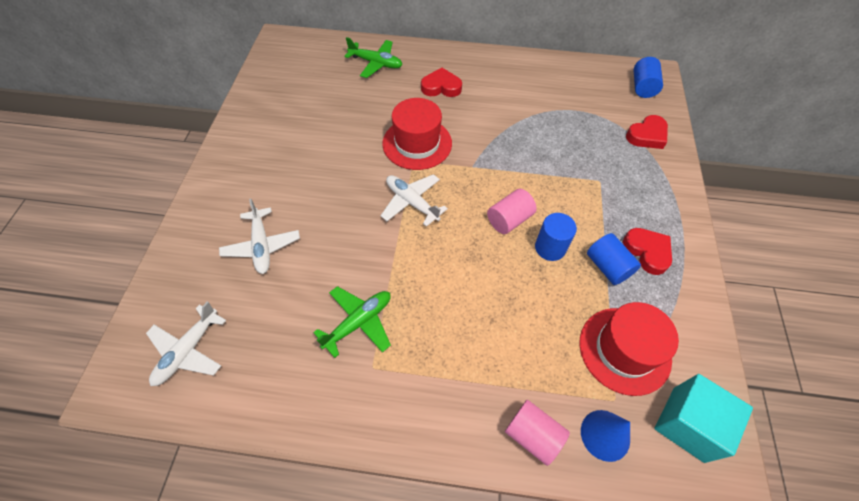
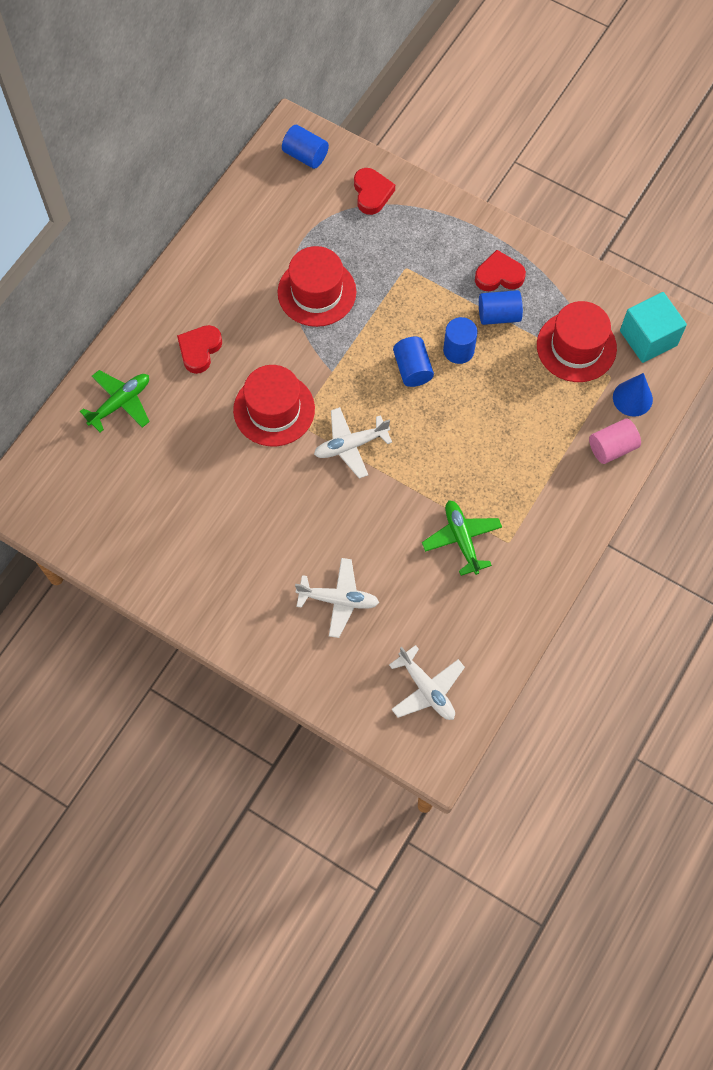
camera: 65 degrees left, 10 degrees up
(509, 220) = (412, 369): pink cylinder -> blue cylinder
(534, 133) = (316, 292): none -> red hat

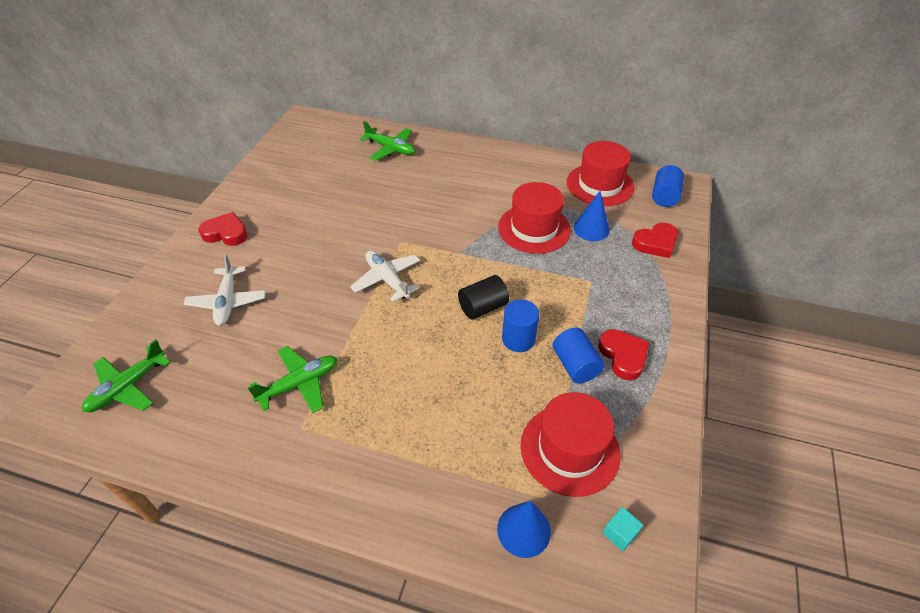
camera: 75 degrees right, 20 degrees down
(199, 350) = (450, 176): red heart -> red heart (226, 233)
(274, 409) = (409, 225): red hat -> red hat (600, 185)
(333, 240) = (591, 229): none -> blue cone
(412, 369) = (483, 307): blue cylinder -> black cylinder
(426, 689) = (128, 387): white plane -> green plane
(612, 447) = (445, 518): pink cylinder -> none
(648, 338) = (619, 533): turquoise cube -> turquoise cube, size x0.44

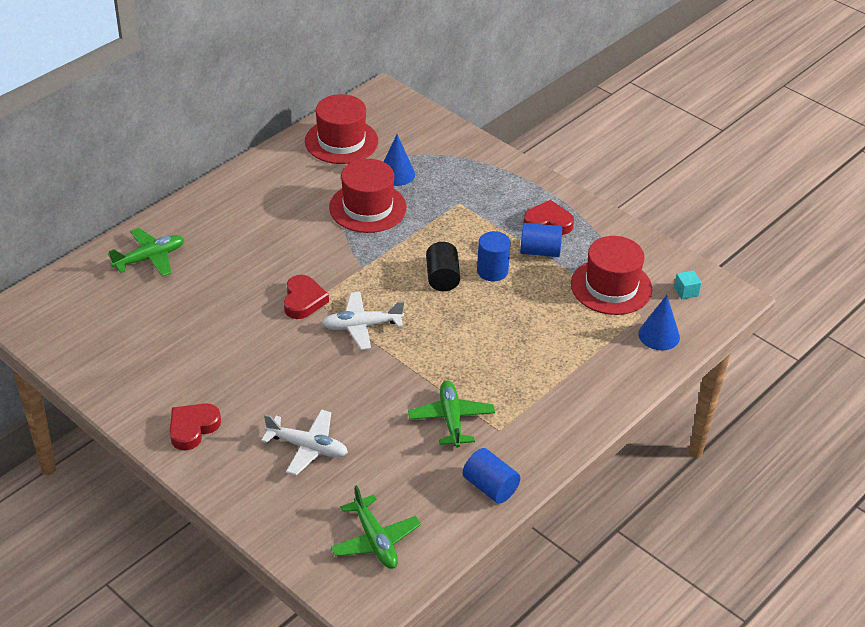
camera: 65 degrees left, 5 degrees down
(655, 243) = (443, 147): red heart -> red heart (303, 300)
(664, 196) = (390, 112): blue cylinder -> blue cylinder (490, 487)

